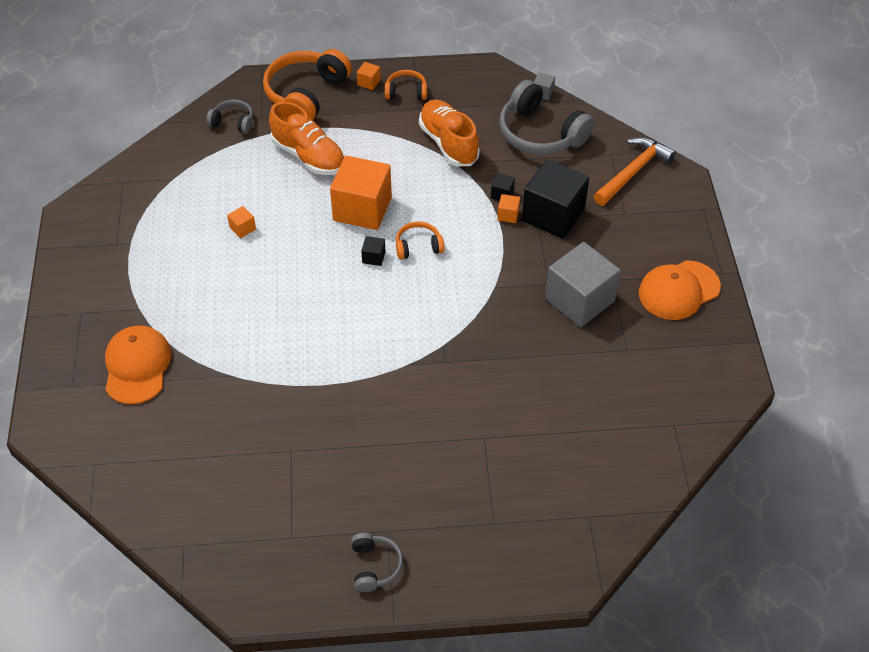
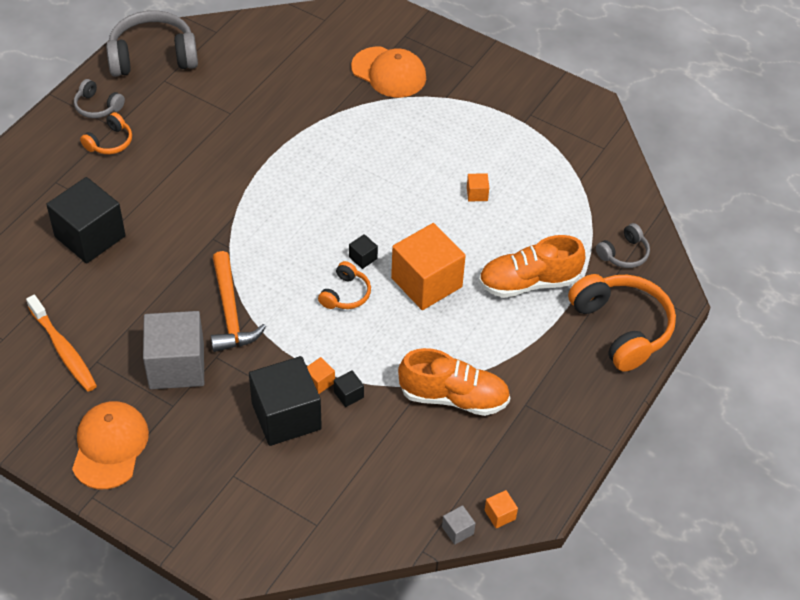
camera: 125 degrees right, 0 degrees up
(369, 82) = (599, 388): orange cube -> orange cube (500, 515)
(406, 92) = (559, 410): orange headphones -> orange headphones (110, 142)
(525, 446) = (90, 236): none -> black cube
(540, 134) = (399, 483): grey headphones -> grey headphones (153, 56)
(633, 172) = (275, 525): orange hammer -> orange hammer (230, 312)
(640, 377) = (63, 349): none -> orange toothbrush

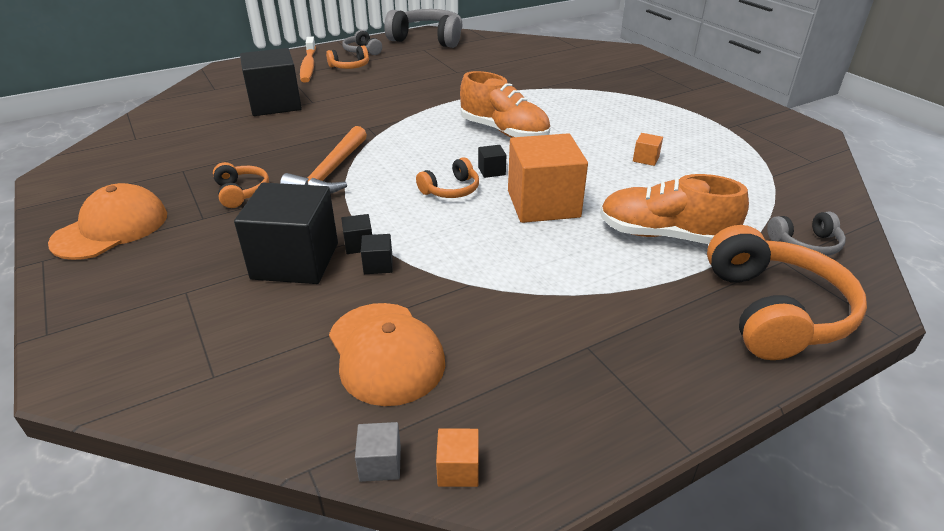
camera: 30 degrees right, 15 degrees down
(63, 349) = (168, 156): orange toothbrush -> orange toothbrush (308, 65)
(176, 365) = (241, 192): grey cube -> orange headphones
(319, 381) = (359, 245): orange cube -> black cube
(389, 72) = (610, 78): orange cap -> orange cap (385, 353)
(453, 397) = (497, 307): orange shoe -> orange shoe (504, 131)

